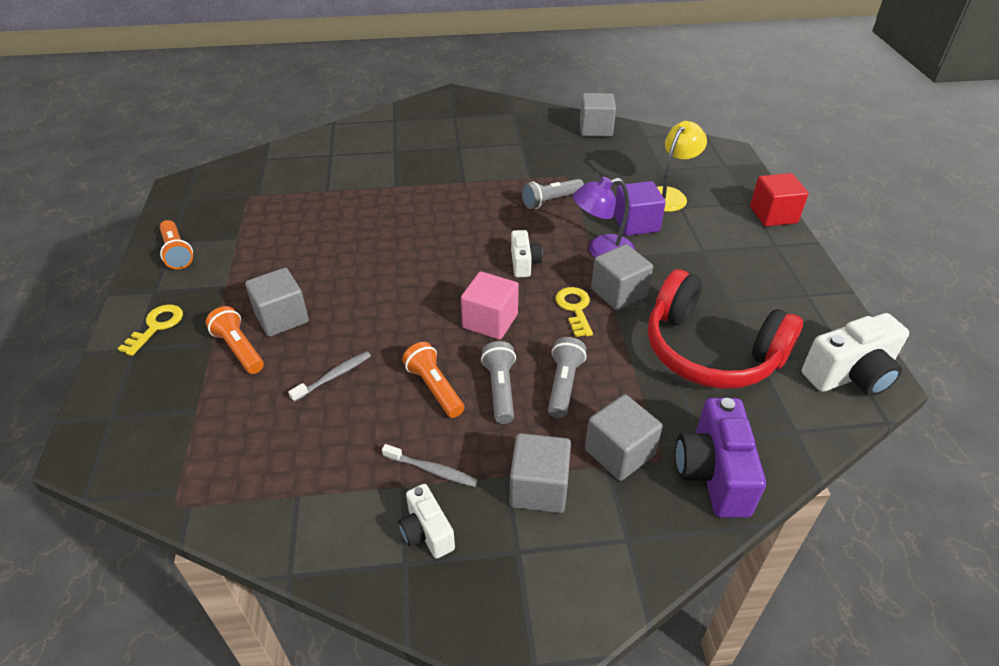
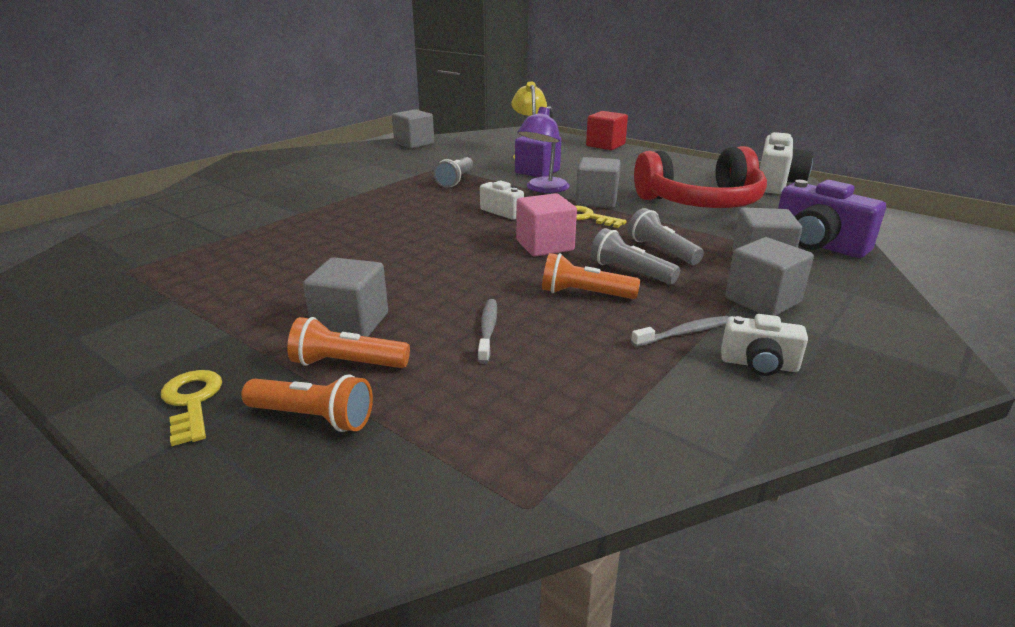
camera: 45 degrees left, 15 degrees down
(177, 253) = (102, 340): orange flashlight -> orange flashlight (313, 417)

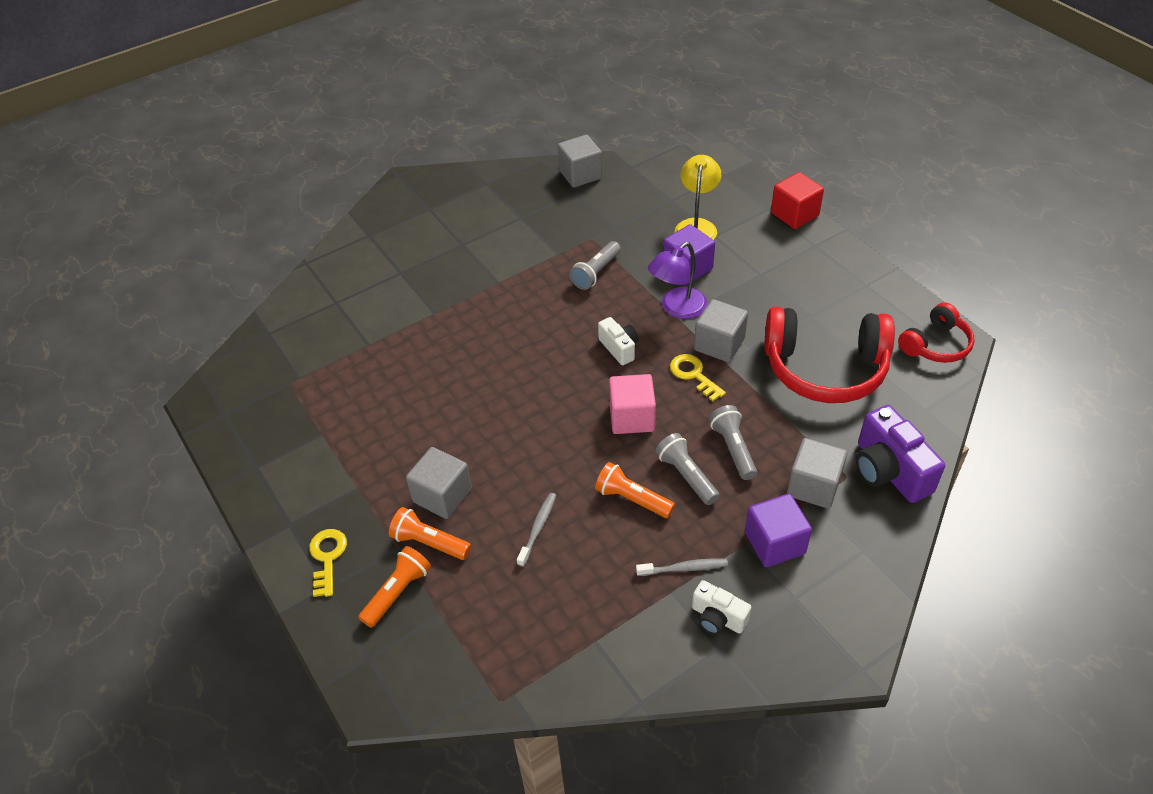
camera: 20 degrees right, 20 degrees up
(313, 417) = (398, 592): orange flashlight -> orange flashlight turned 90 degrees counterclockwise
(762, 300) = (774, 543): grey cube -> purple cube
(777, 184) = (935, 345): white camera -> red headphones

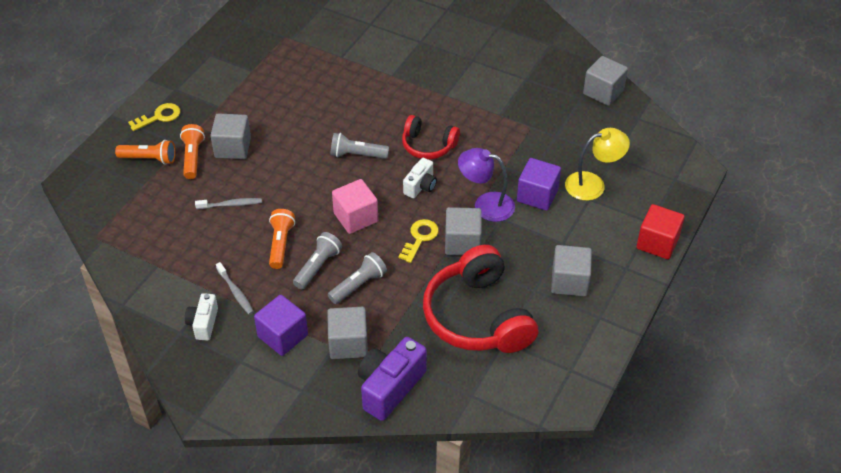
camera: 60 degrees right, 0 degrees up
(596, 273) = (493, 144): grey flashlight -> grey flashlight (357, 155)
(812, 287) = (569, 282): none -> grey cube
(935, 345) = (554, 385): red headphones -> red headphones (428, 145)

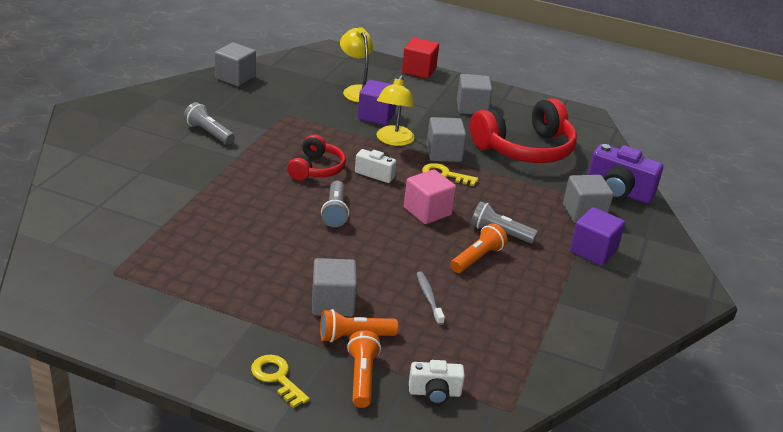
camera: 100 degrees left, 15 degrees down
(203, 323) = (602, 304): white camera -> white camera (434, 393)
(235, 292) = (552, 285): grey toothbrush -> none
(280, 244) = (477, 258): orange flashlight -> orange flashlight turned 135 degrees clockwise
(358, 285) = (514, 208): grey flashlight -> grey flashlight (208, 133)
(485, 204) = (393, 140): purple lamp -> yellow lamp

